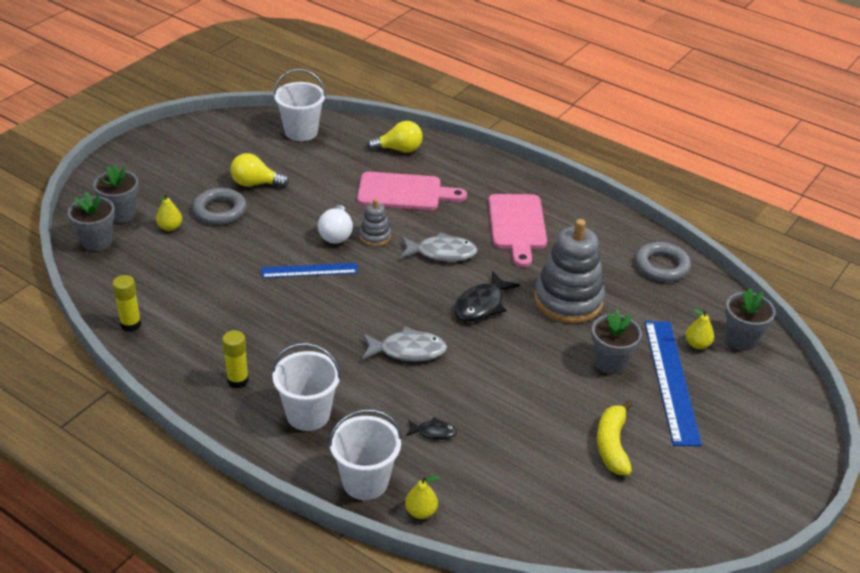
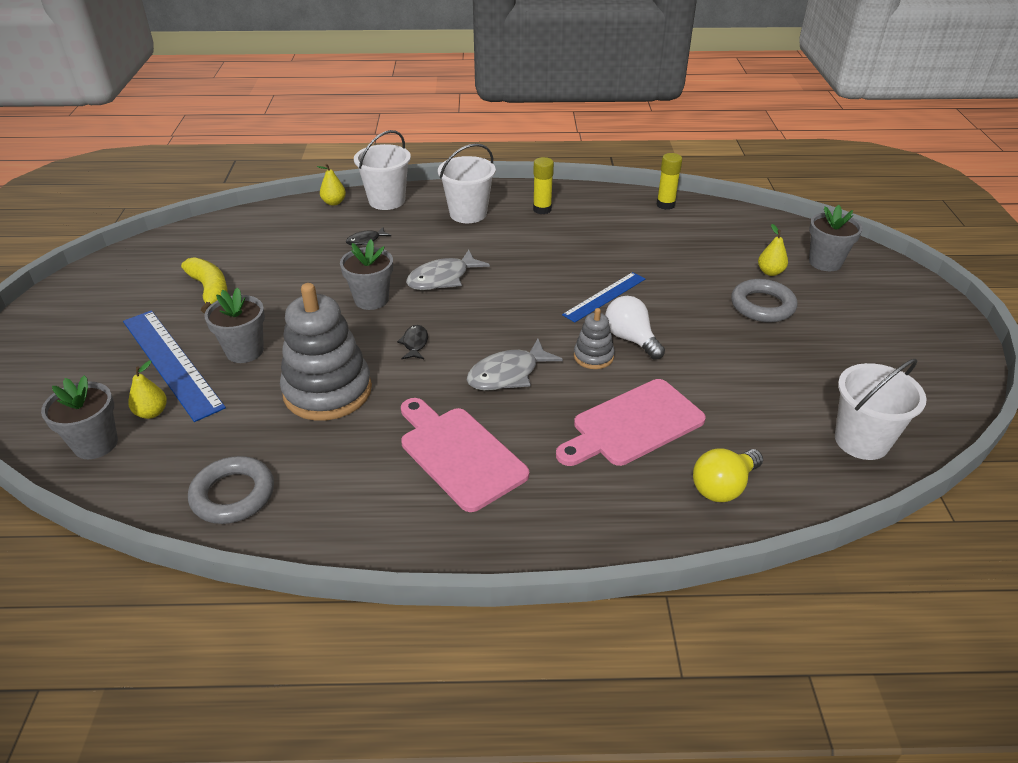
camera: 145 degrees right, 0 degrees up
(97, 241) = (795, 236): grey flower pot -> grey flower pot (371, 299)
(255, 183) = (784, 348): yellow light bulb -> none
(481, 305) = (415, 343): black fish -> black fish, size x0.55

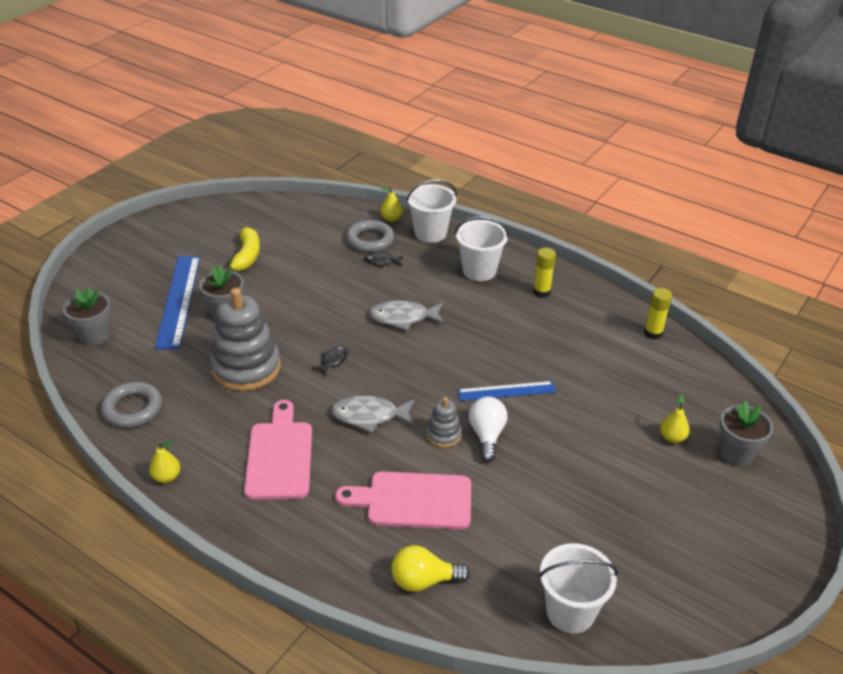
camera: 35 degrees right, 0 degrees up
(152, 413) = (139, 330): yellow pear -> yellow pear (166, 477)
(371, 299) = (338, 312): grey flower pot -> none
(762, 306) = (627, 463): grey ring -> grey ring (370, 240)

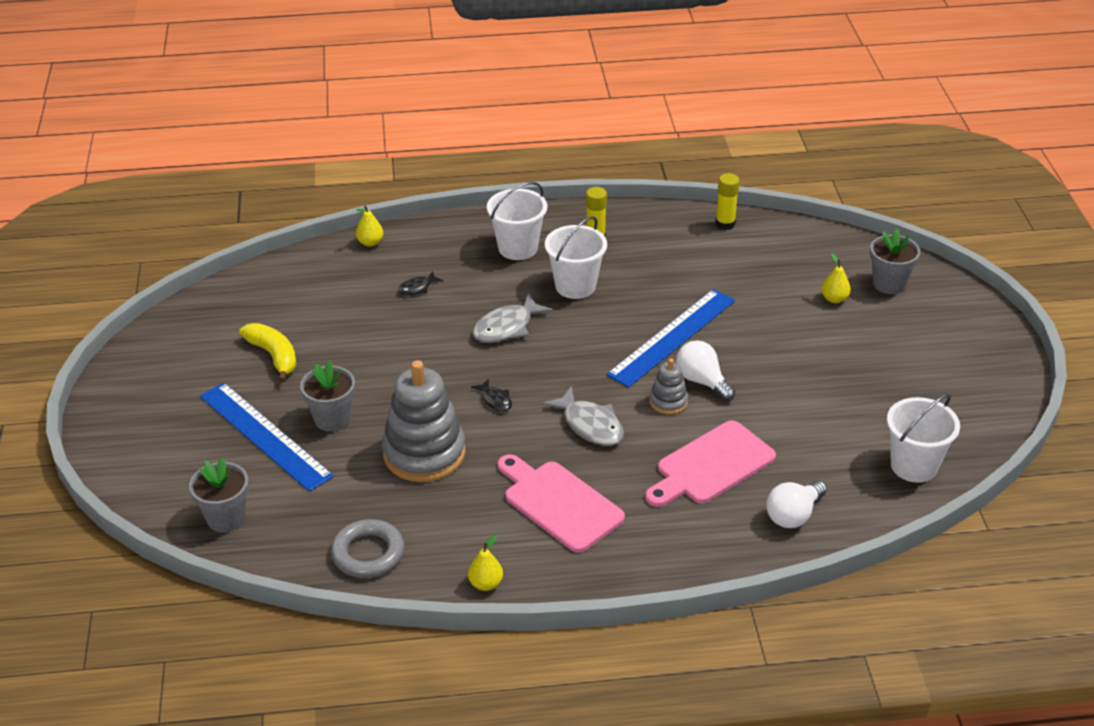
camera: 40 degrees left, 0 degrees up
(333, 361) = (495, 400): black fish -> black fish turned 150 degrees clockwise
(369, 416) = (590, 425): grey fish -> grey fish turned 90 degrees counterclockwise
(370, 240) = (378, 274): grey ring -> none
(424, 580) = (793, 515): yellow light bulb -> white light bulb
(430, 233) = (427, 237): white bucket -> white bucket (575, 286)
(506, 391) = (672, 337): blue ruler -> blue ruler, size x1.65

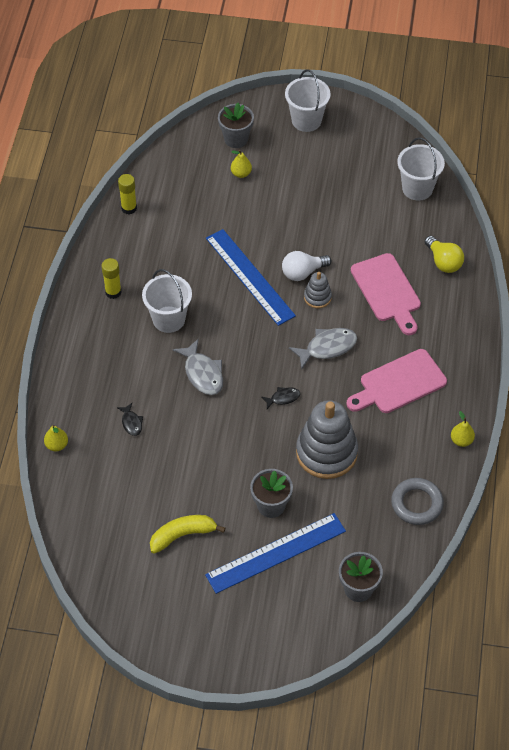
camera: 75 degrees left, 15 degrees up
(518, 248) = (106, 345): white bucket -> white bucket (306, 120)
(793, 515) = (443, 262): white light bulb -> yellow light bulb

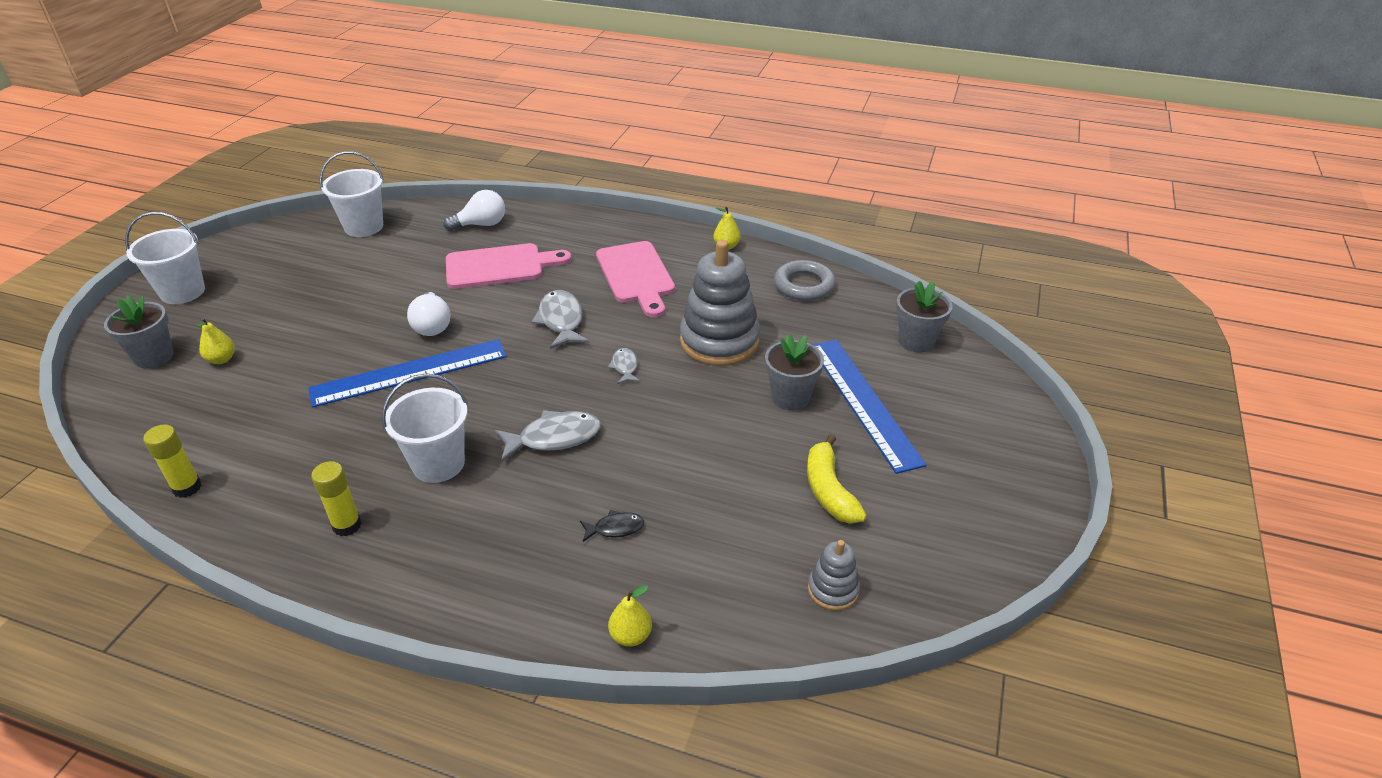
camera: 80 degrees left, 15 degrees down
(283, 398) = (625, 367): black fish -> grey fish
(317, 297) = (479, 319): grey stacking toy -> grey stacking toy (833, 589)
(443, 262) = (481, 224): yellow light bulb -> white light bulb

